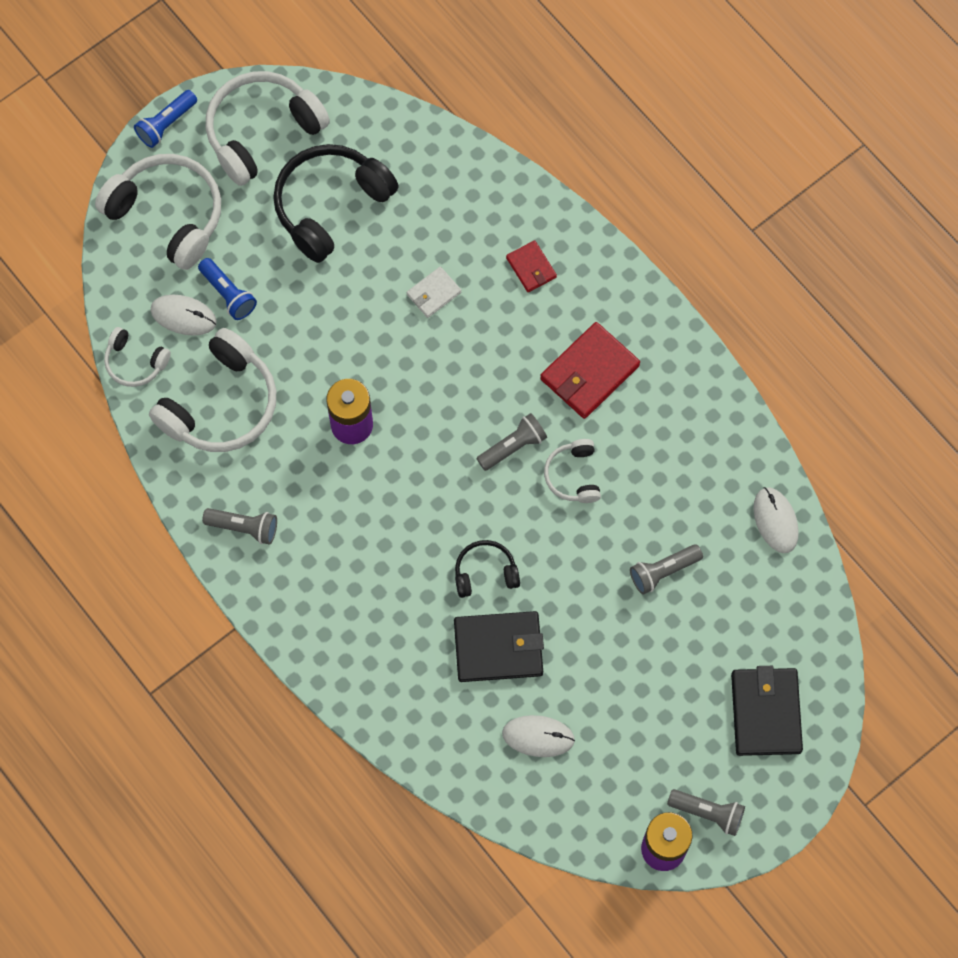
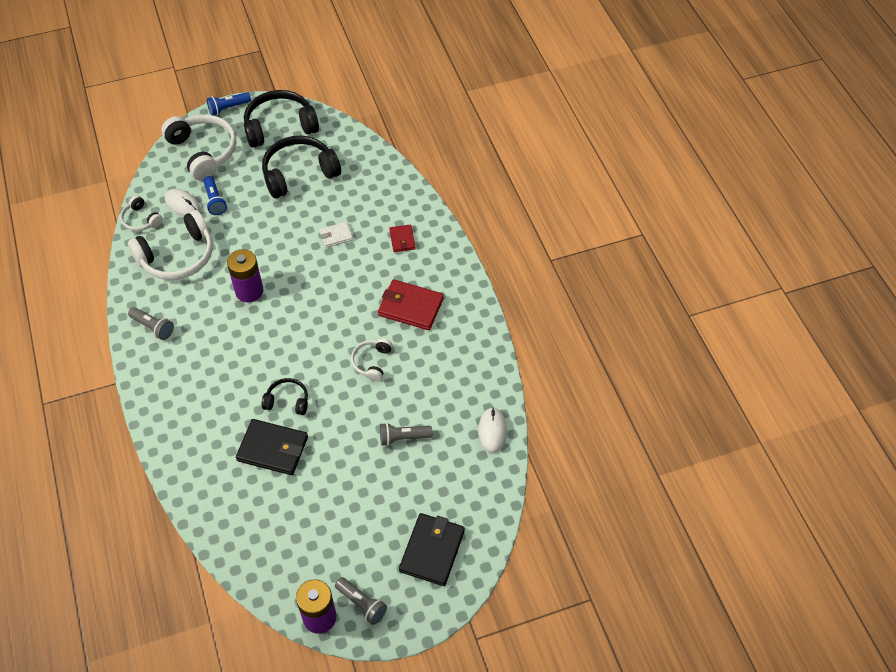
camera: 20 degrees right, 15 degrees down
(262, 132) = (280, 127): white headphones -> black headphones
(513, 446) = (342, 334): grey flashlight -> none
(538, 736) = (271, 513): white mouse -> none
(589, 372) = (411, 307): red wallet -> red wallet turned 45 degrees clockwise

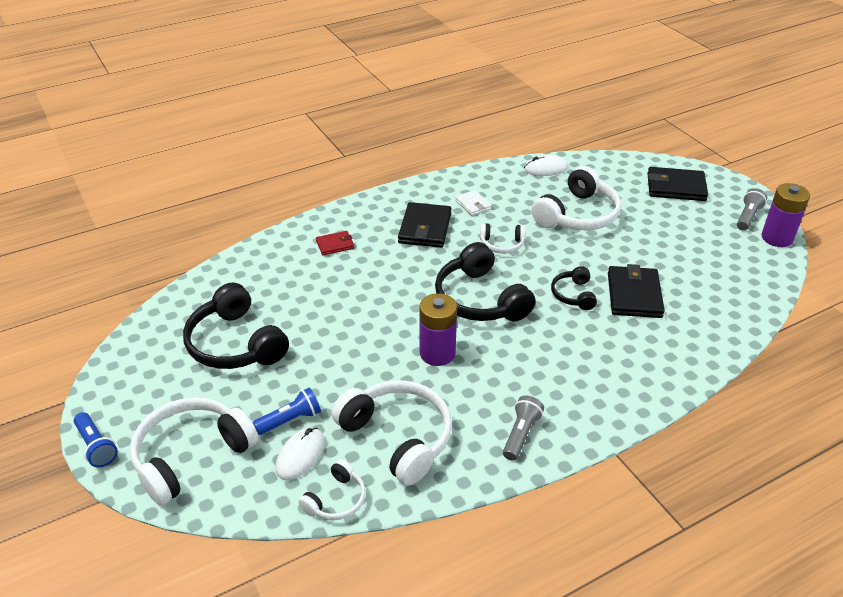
camera: 100 degrees left, 15 degrees down
(280, 127) = (144, 379): black headphones -> black headphones (480, 299)
(336, 236) = (337, 294): white wallet -> white wallet (473, 204)
(403, 437) = (577, 215): grey flashlight -> white headphones
(411, 307) = (425, 228): red wallet -> black wallet

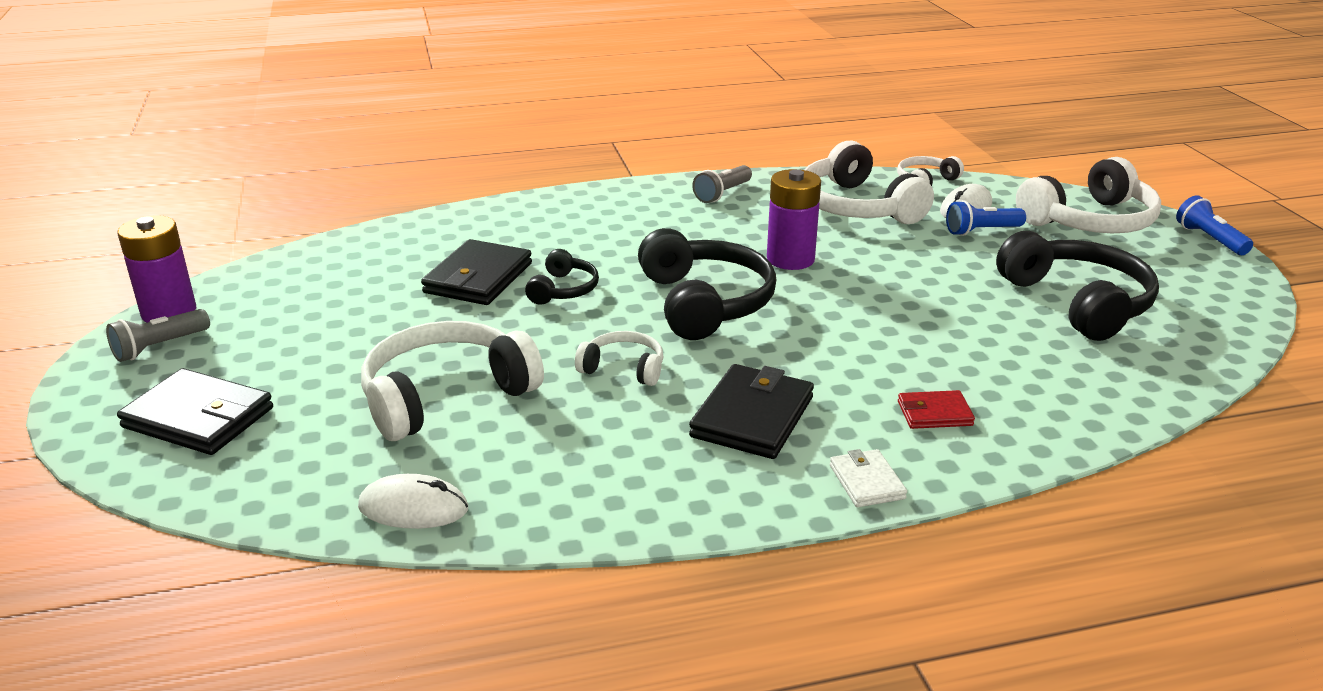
camera: 165 degrees left, 10 degrees down
(473, 204) = (634, 449): white wallet -> white wallet (866, 482)

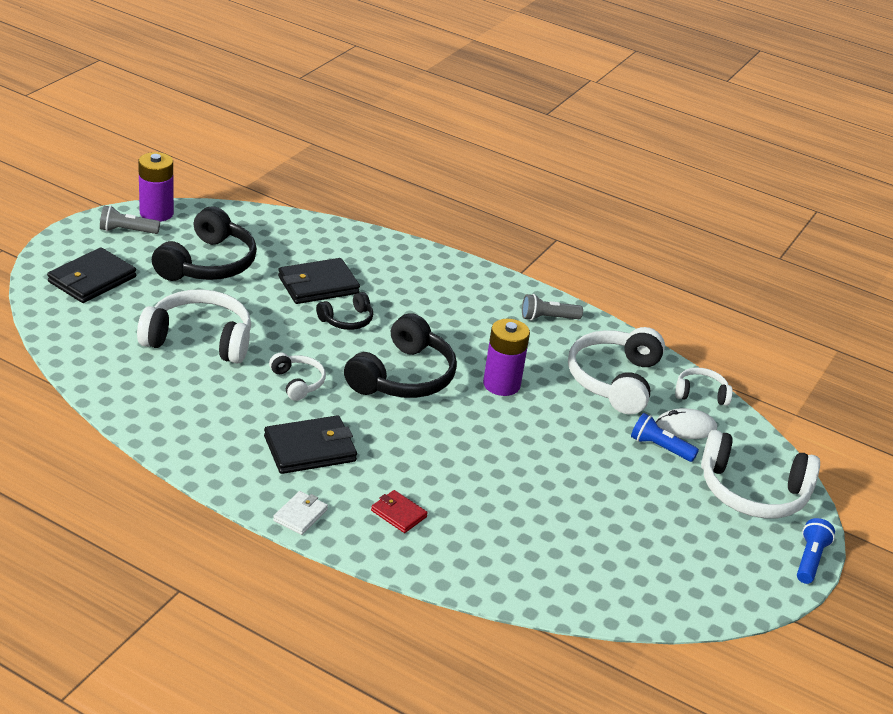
camera: 40 degrees right, 5 degrees up
(198, 418) = (92, 279): black wallet -> black wallet turned 60 degrees clockwise
(413, 508) = (106, 381): white mouse -> none
(1077, 303) = (615, 526): black headphones -> black headphones (208, 263)

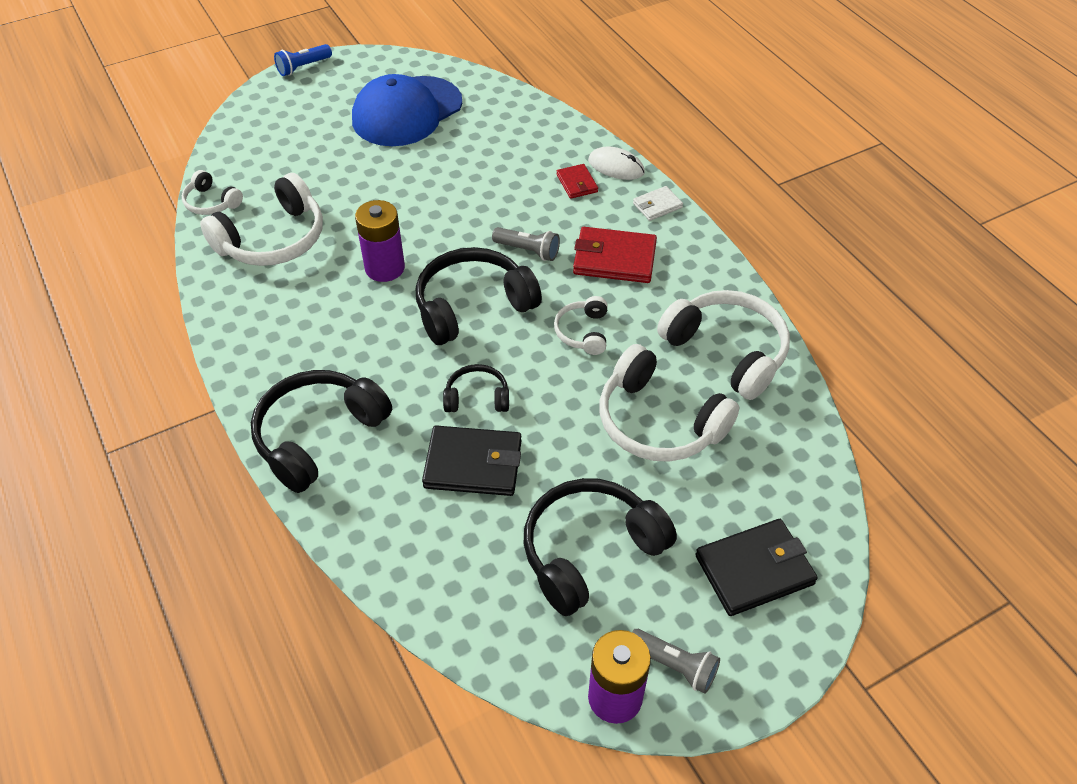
camera: 145 degrees left, 15 degrees up
(310, 449) = (614, 259): black wallet -> red wallet
(435, 274) = (318, 436): none -> black headphones
(547, 318) = (256, 330): grey flashlight -> grey flashlight (528, 251)
(643, 540) = (407, 112): none -> blue cap
(660, 447) = (310, 169): blue flashlight -> none
(685, 427) = (266, 178): white mouse -> white mouse (616, 166)
(752, 492) = (281, 117): white headphones -> white headphones (727, 351)

